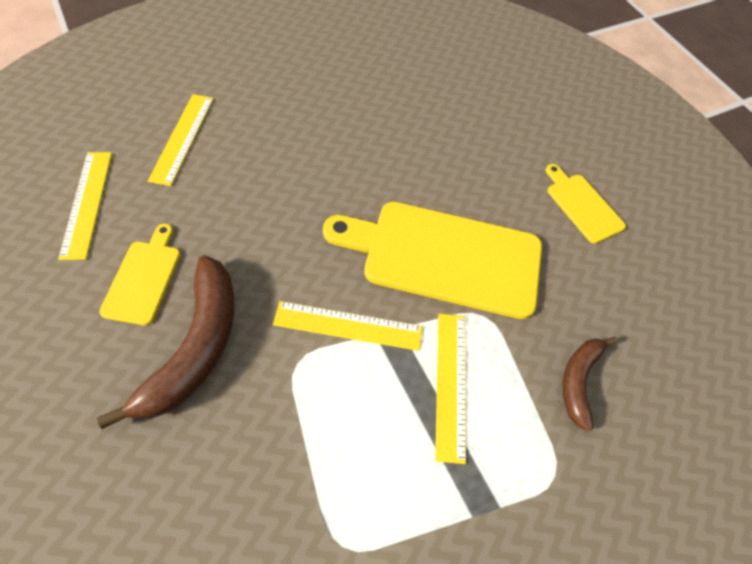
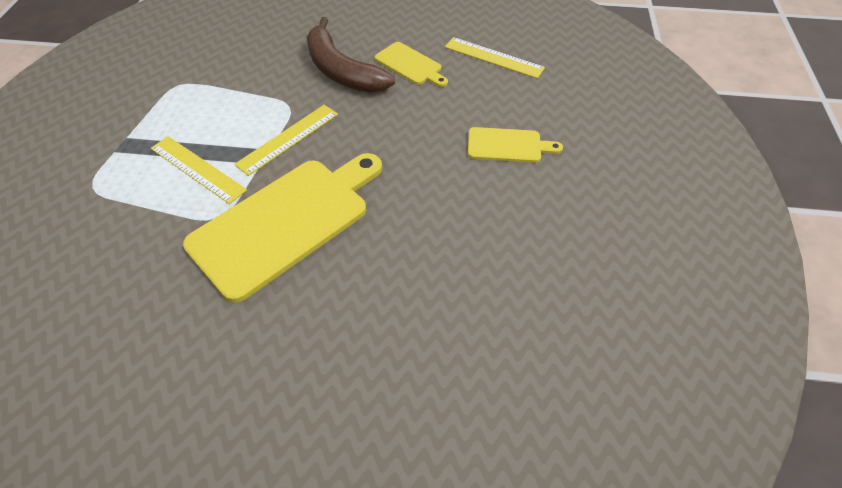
camera: 130 degrees right, 5 degrees down
(182, 138) = (532, 117): yellow ruler -> none
(579, 381) = (114, 242): brown banana -> none
(582, 205) = (229, 382): yellow cutting board -> yellow cutting board (508, 145)

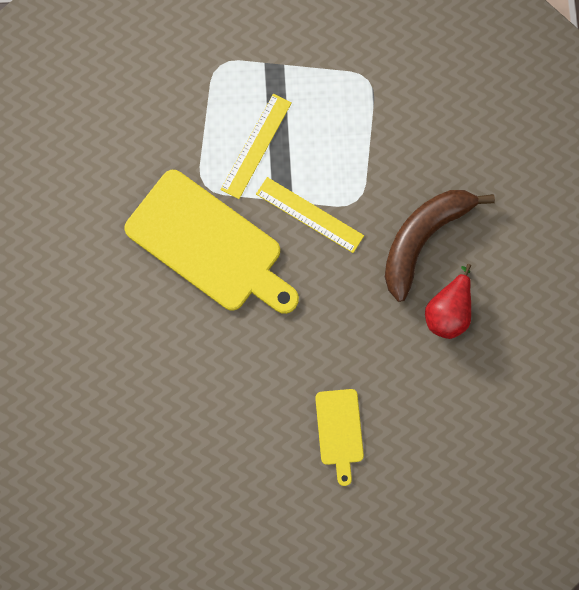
camera: 80 degrees right, 25 degrees up
(410, 65) = (448, 310): yellow cutting board -> red pear
(493, 57) = (481, 402): yellow ruler -> none

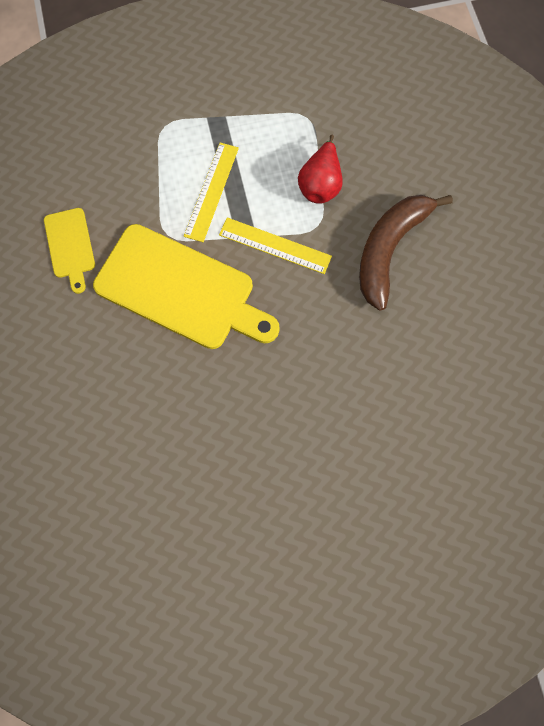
camera: 10 degrees left, 5 degrees down
(339, 431) = (345, 450): yellow cutting board -> yellow cutting board (70, 246)
(448, 310) = (429, 313): red pear -> red pear (320, 184)

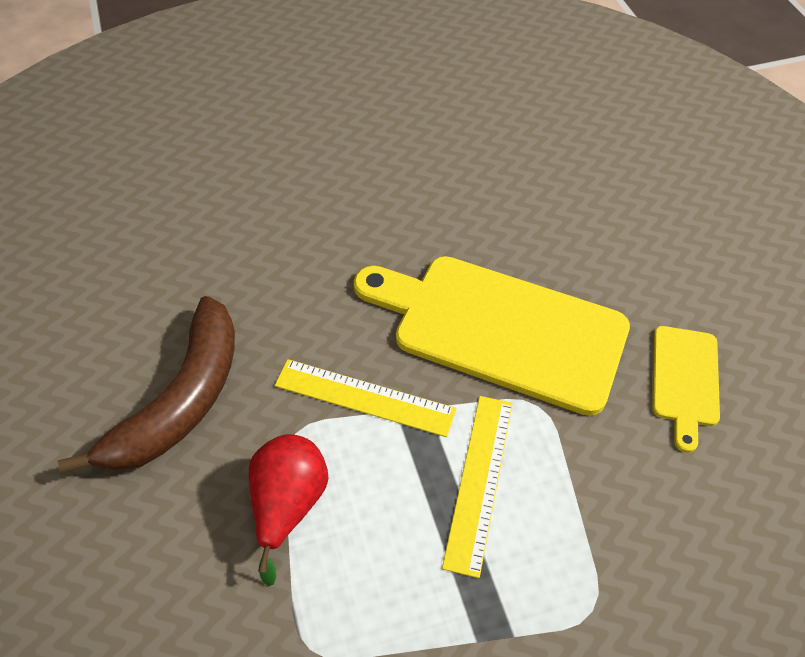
camera: 175 degrees right, 20 degrees down
(70, 246) = (684, 380): yellow cutting board -> yellow cutting board turned 150 degrees counterclockwise

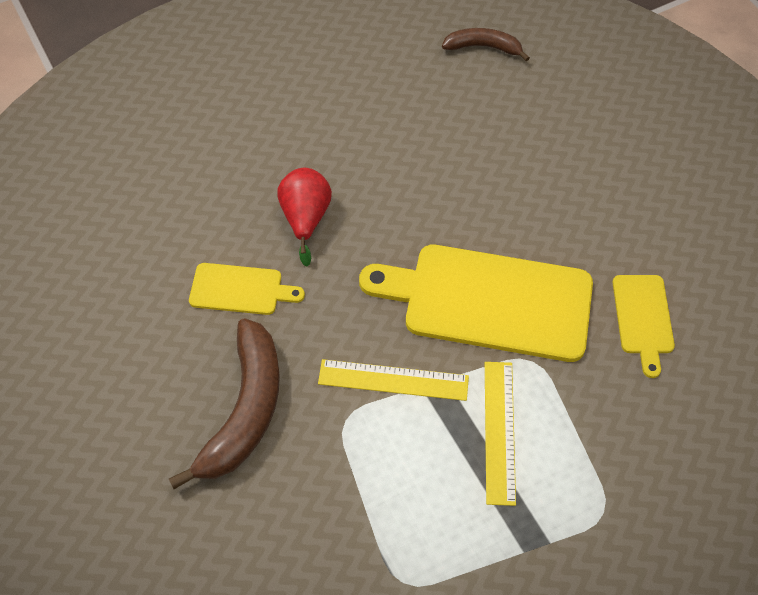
camera: 10 degrees left, 5 degrees up
(219, 269) = (240, 290): none -> yellow cutting board
(288, 505) = (356, 478): red pear -> red pear (306, 219)
(552, 74) = (483, 47): none -> brown banana

